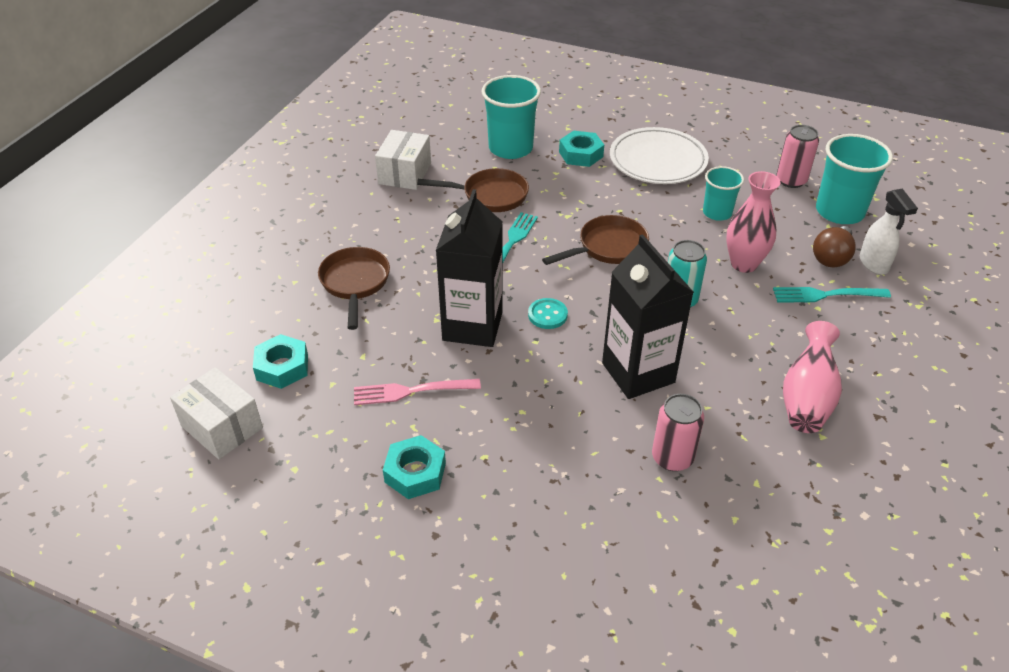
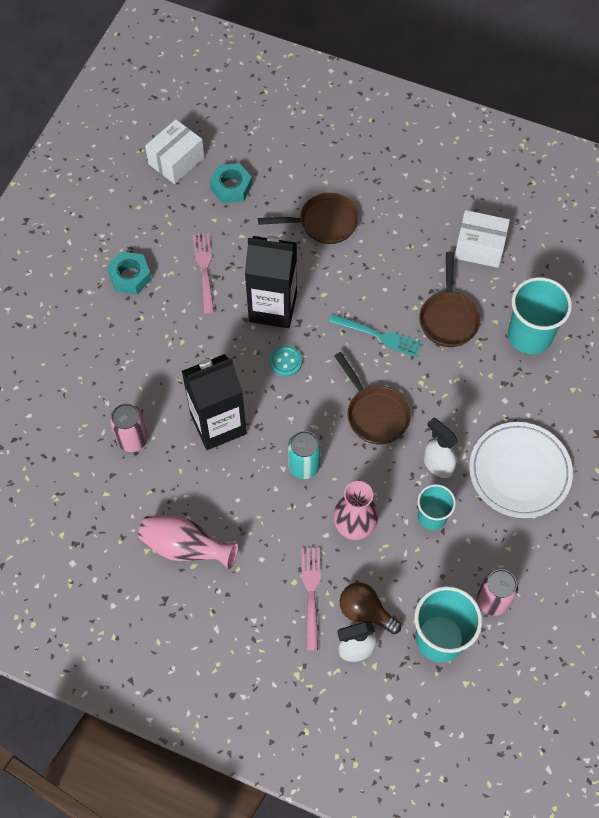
camera: 90 degrees right, 20 degrees up
(581, 154) = (524, 399): turquoise nut -> none
(659, 208) = (437, 464): none -> white spray bottle
(826, 295) = (311, 593): turquoise fork -> pink fork

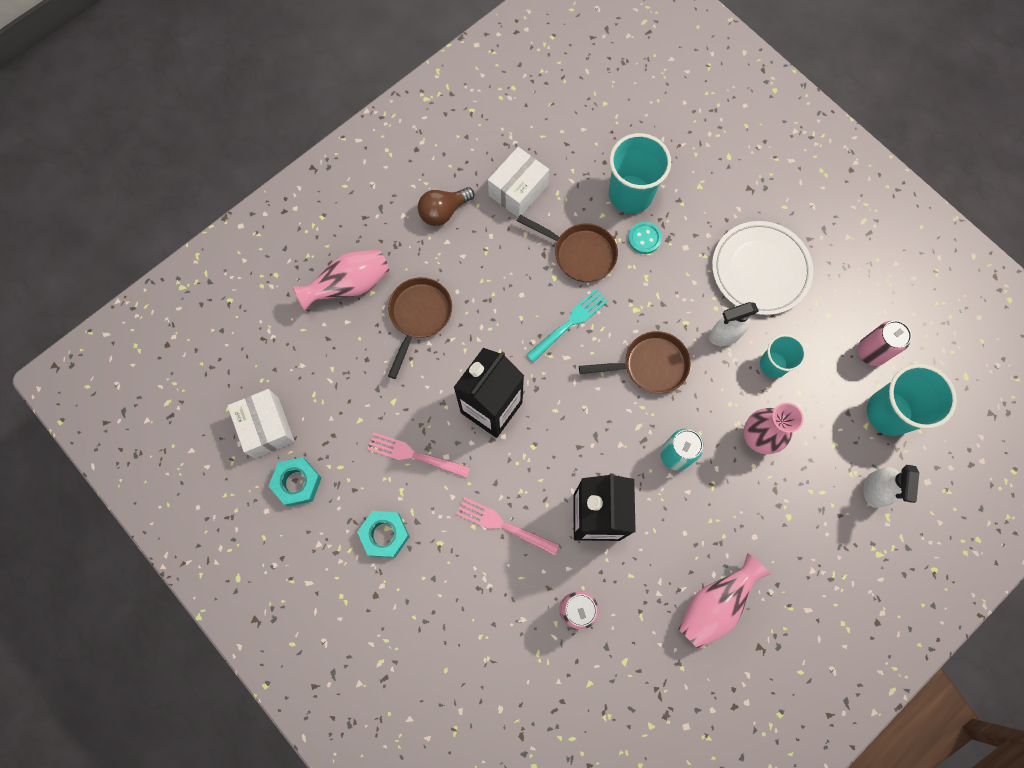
camera: 65 degrees left, 10 degrees up
(231, 187) = (329, 386): turquoise nut -> turquoise nut (297, 483)
(285, 361) = (557, 422): turquoise button -> turquoise button (644, 238)
(311, 593) = (806, 506): pink fork -> pink fork (503, 525)
(322, 164) = (349, 286): none -> pink vase
(365, 611) = (841, 465): brown light bulb -> brown light bulb (443, 211)

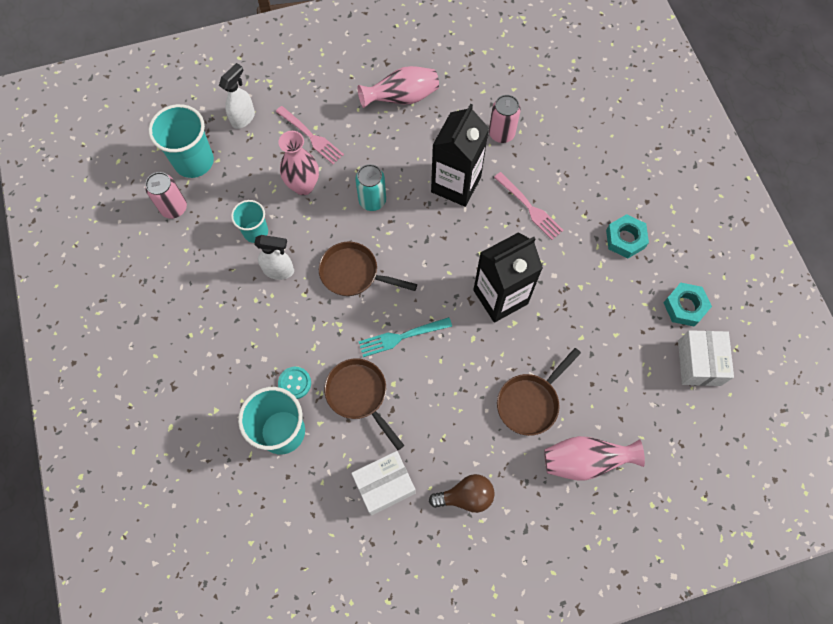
camera: 155 degrees left, 5 degrees down
(414, 455) = (579, 287): pink fork -> pink fork (311, 136)
(760, 270) = (214, 310): white plate -> none

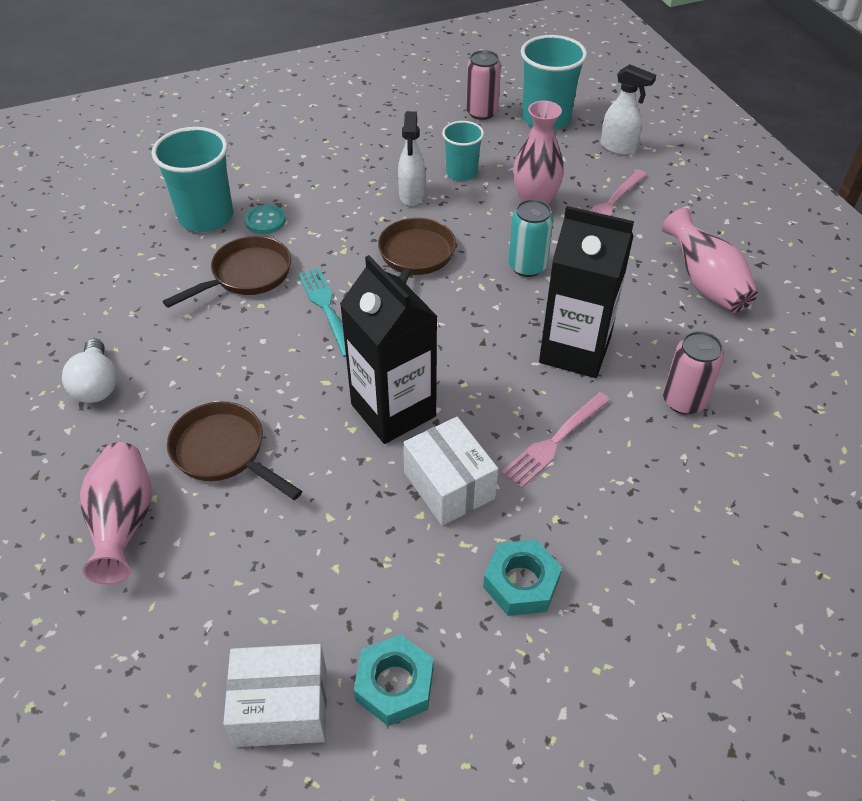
camera: 85 degrees right, 20 degrees down
(384, 485) = (126, 306): white box -> white box (449, 485)
(466, 496) = (97, 385): brown light bulb -> white light bulb

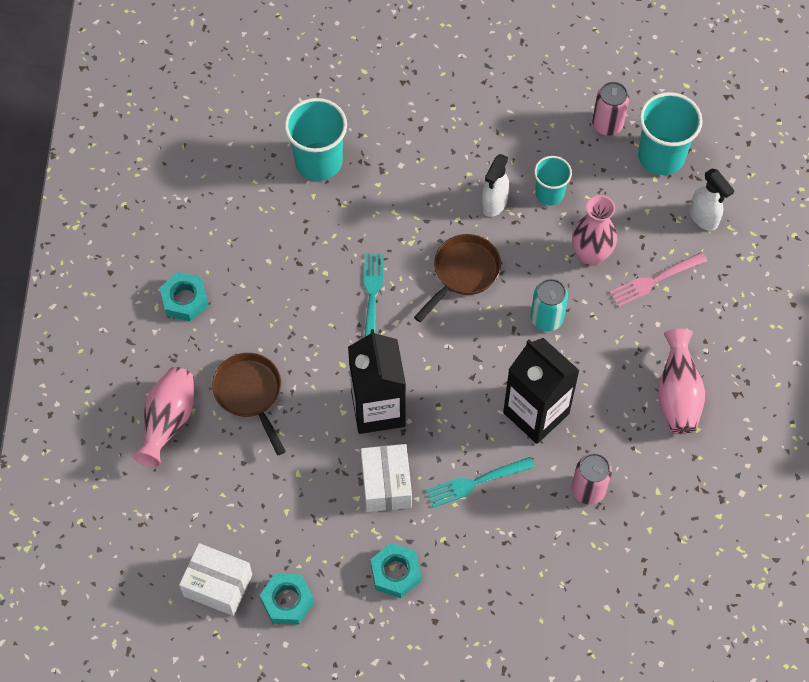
camera: 25 degrees right, 15 degrees up
(97, 385) = (185, 300): white light bulb -> turquoise nut
(246, 275) = (326, 238): brown pan -> none
(265, 221) = (363, 185): turquoise button -> none
(554, 441) = (476, 482): pink fork -> turquoise fork

